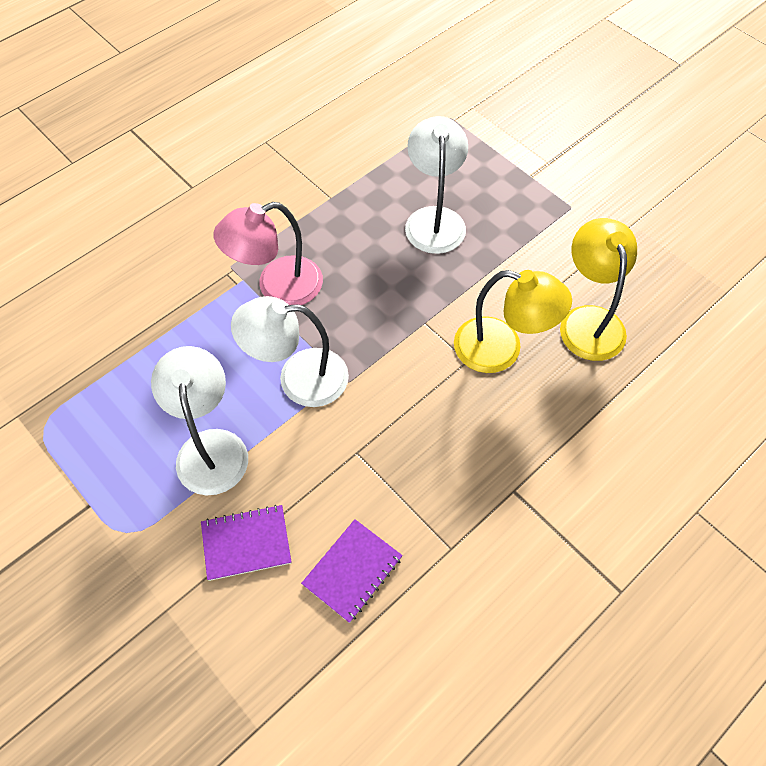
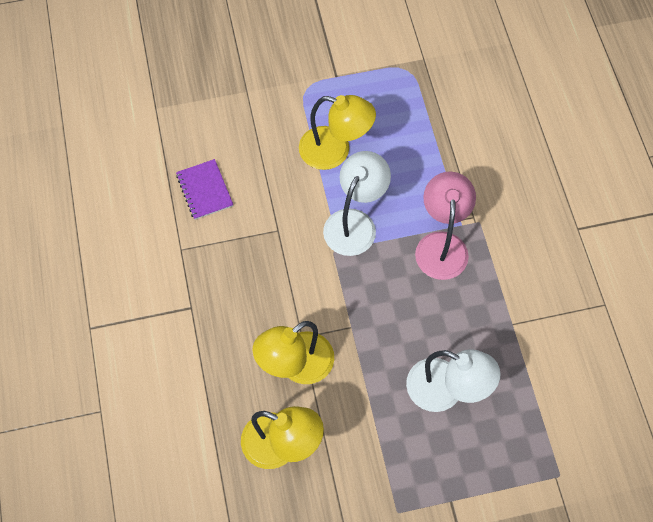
camera: 120 degrees right, 5 degrees up
(210, 447) = (335, 151): white lamp -> yellow lamp
(246, 543) = (259, 144): purple notebook -> none

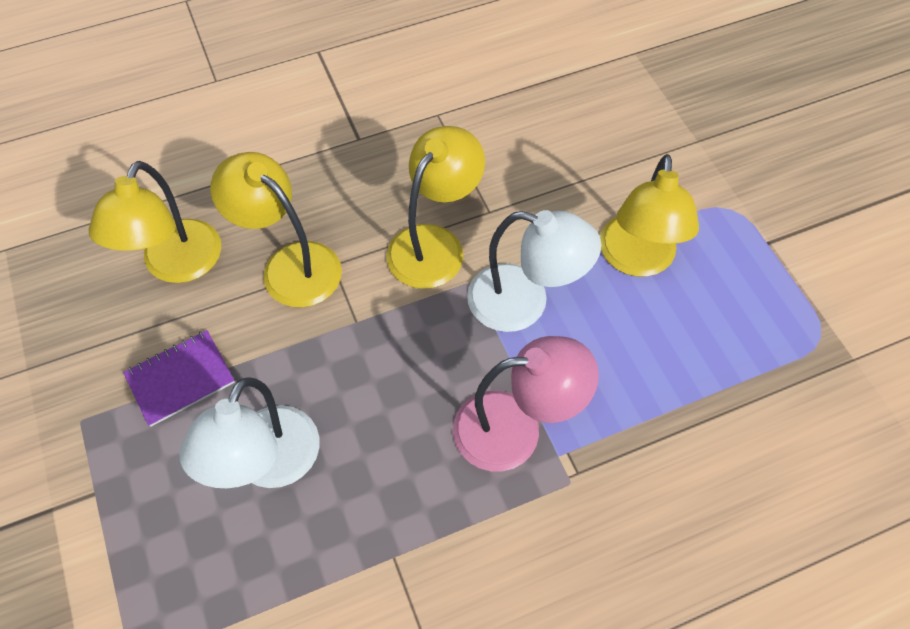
camera: 80 degrees right, 5 degrees down
(204, 190) = (528, 122): purple notebook -> purple notebook (180, 379)
(298, 269) = (434, 244): none -> yellow lamp

